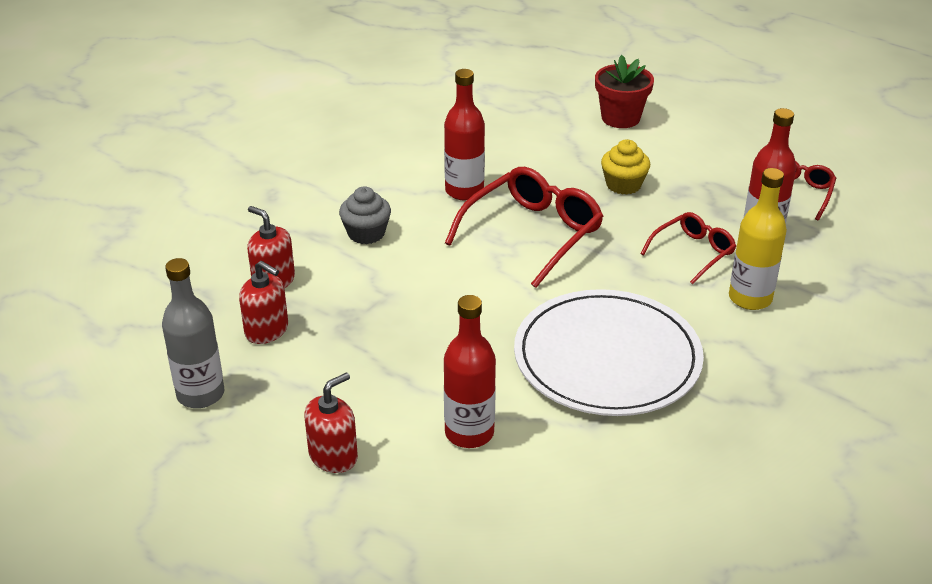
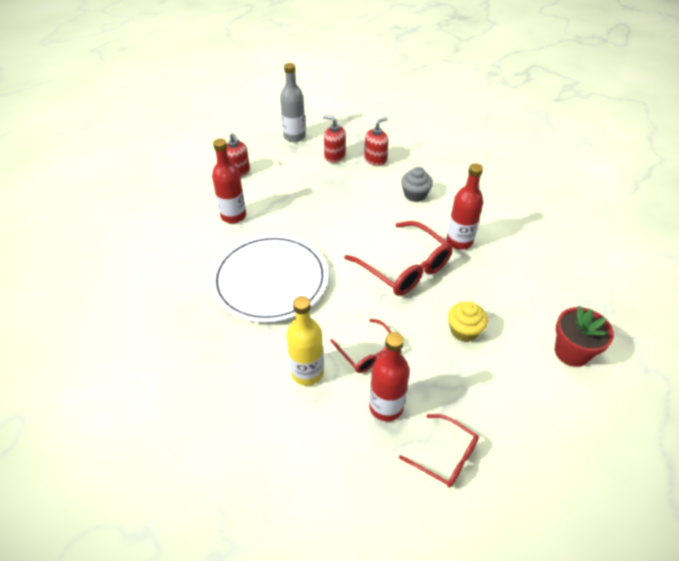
camera: 100 degrees right, 10 degrees up
(267, 330) = (334, 156): red soap dispenser -> red soap dispenser turned 75 degrees clockwise

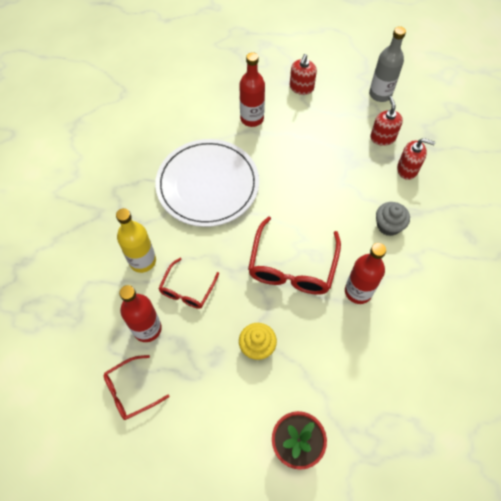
camera: 55 degrees right, 15 degrees up
(445, 456) = (131, 391): red glasses -> red glasses turned 60 degrees clockwise

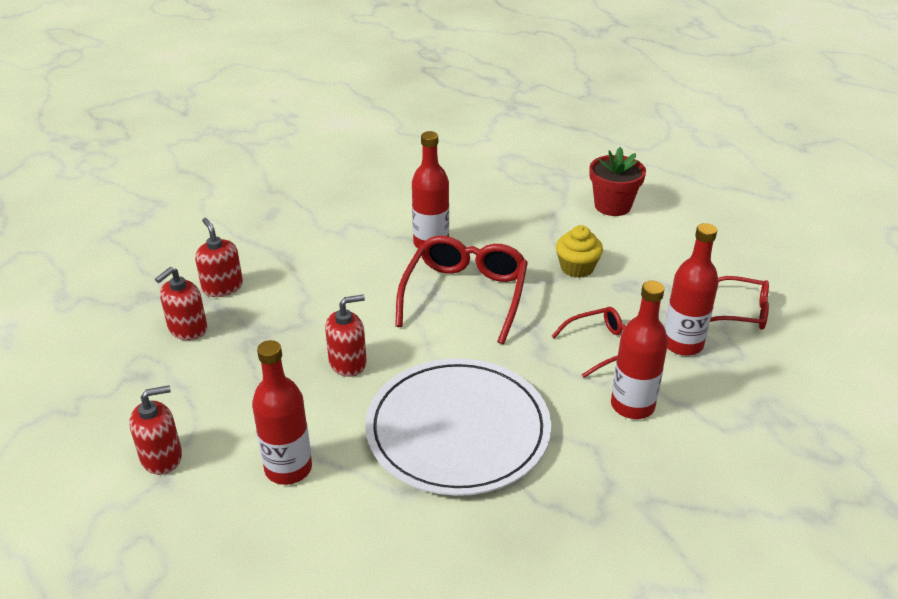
camera: 135 degrees left, 25 degrees down
(142, 261) = (632, 405): yellow bottle -> red bottle
(292, 266) = (465, 295): red glasses -> red glasses turned 45 degrees counterclockwise
(293, 178) = (348, 363): none -> red soap dispenser
(380, 94) = (98, 371): grey bottle -> none
(388, 225) = (324, 263): grey cupcake -> none

